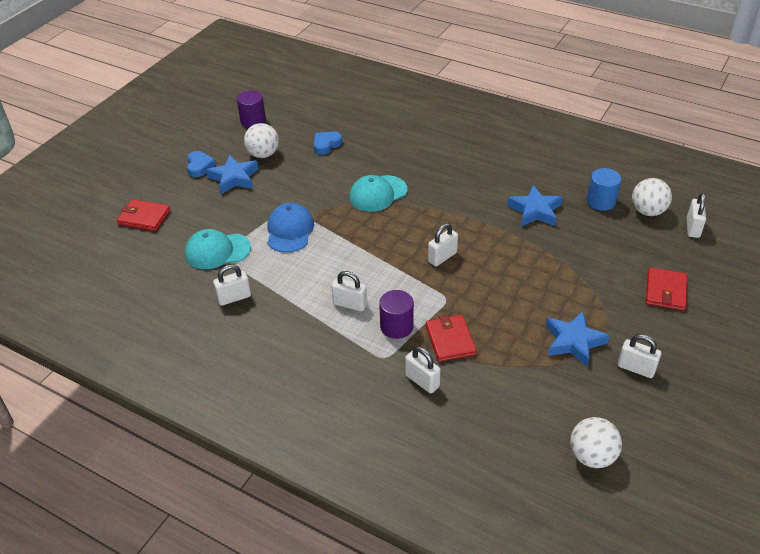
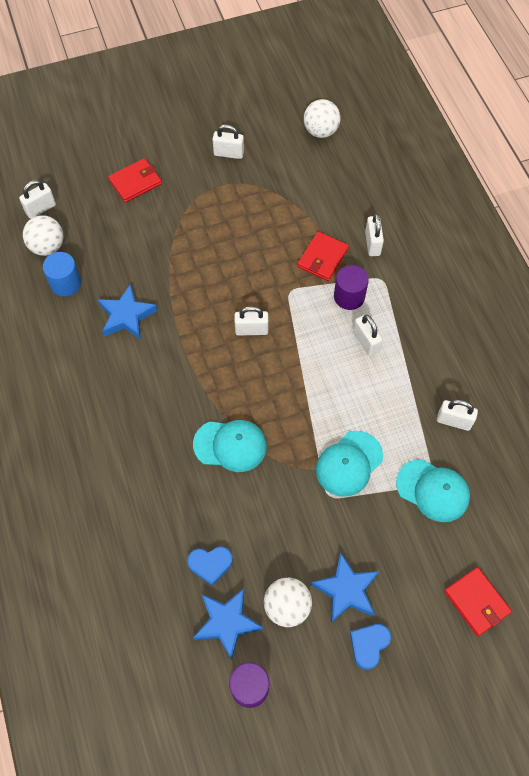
camera: 140 degrees left, 20 degrees up
(289, 230) = (349, 463): blue cap -> turquoise cap
(573, 342) = (243, 196): blue star -> blue star (227, 623)
(636, 368) = (228, 153): white padlock -> white padlock turned 60 degrees counterclockwise

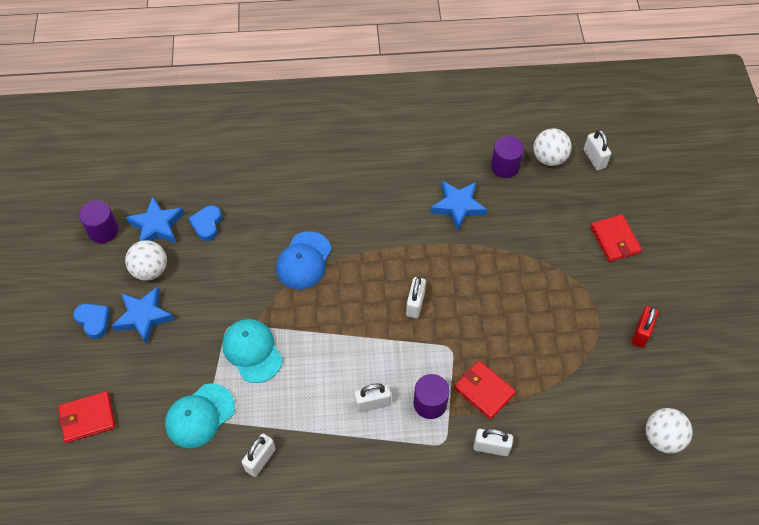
camera: 105 degrees right, 5 degrees down
(65, 283) = (505, 166): blue cylinder -> purple cylinder
(228, 153) = (641, 332): white padlock -> red padlock
(230, 445) = (304, 260): turquoise cap -> blue cap

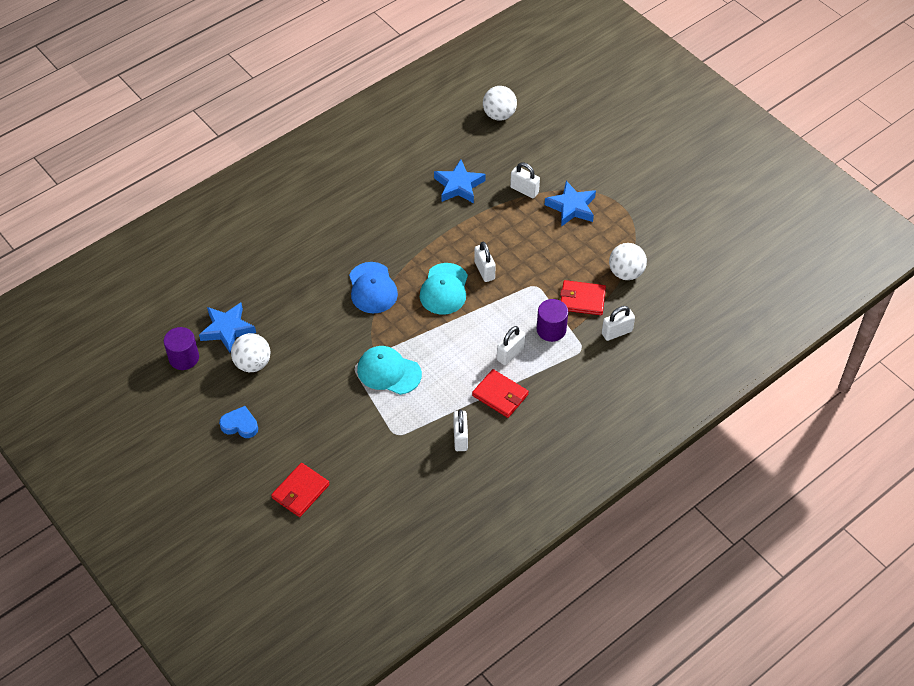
camera: 35 degrees left, 5 degrees down
(143, 317) = (279, 398): blue star -> blue star (571, 207)
(200, 416) = (388, 437): turquoise cap -> turquoise cap (444, 289)
(207, 224) = (269, 305): blue heart -> none
(505, 166) = (470, 138): purple cylinder -> none
(594, 158) = (533, 98): white padlock -> white padlock (524, 190)
(615, 240) = (592, 148): red wallet -> red wallet (500, 395)
(641, 332) = (659, 200): red padlock -> none
(662, 438) = (724, 259): white ball -> white ball (626, 273)

